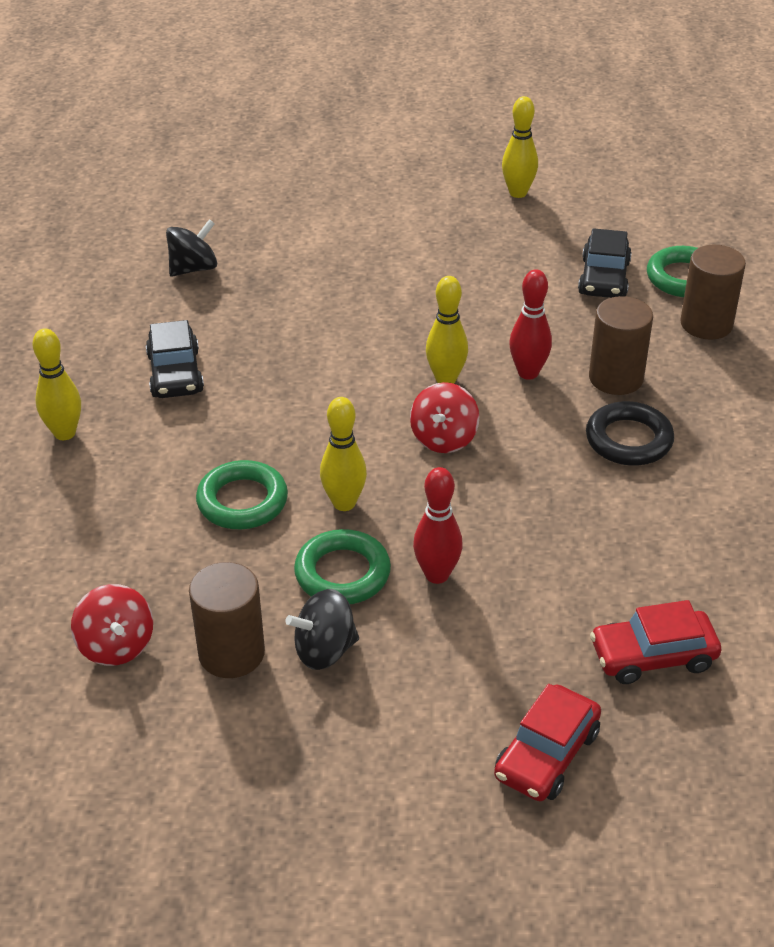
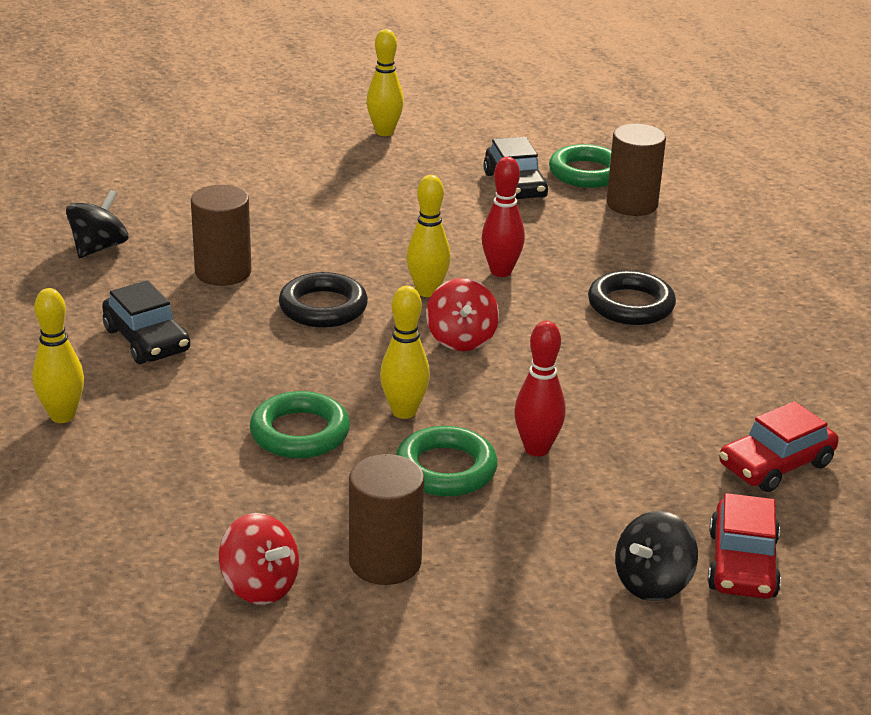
camera: 25 degrees left, 10 degrees down
(325, 650) = (476, 536): black spinning top -> black spinning top (652, 583)
(343, 375) = (323, 307): none -> black ring
(616, 378) = (583, 260): brown cylinder -> brown cylinder (223, 272)

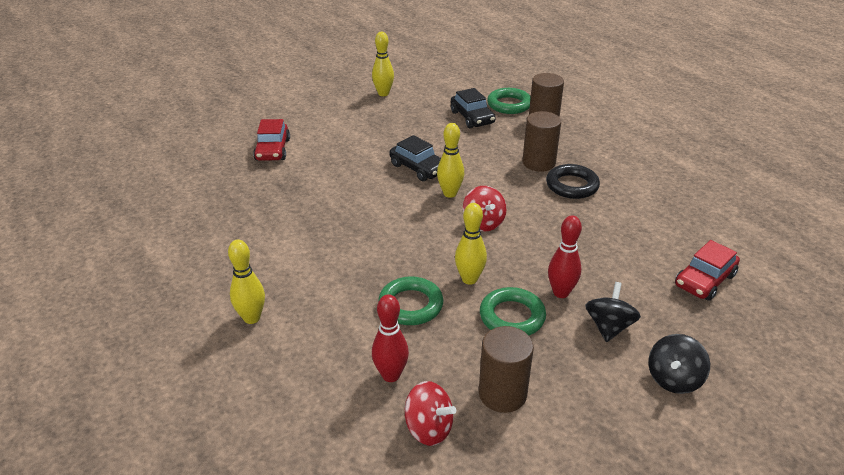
camera: 10 degrees left, 5 degrees up
(99, 247) = (236, 192): black spinning top -> black spinning top (609, 327)
(147, 340) = (289, 253): black car -> black car (418, 168)
(223, 272) = (320, 198): brown cylinder -> brown cylinder (538, 163)
(323, 307) = (391, 213): black ring -> none
(501, 271) = (487, 174): red bowling pin -> red bowling pin (391, 375)
(742, 564) = (720, 355): red car -> red car (273, 150)

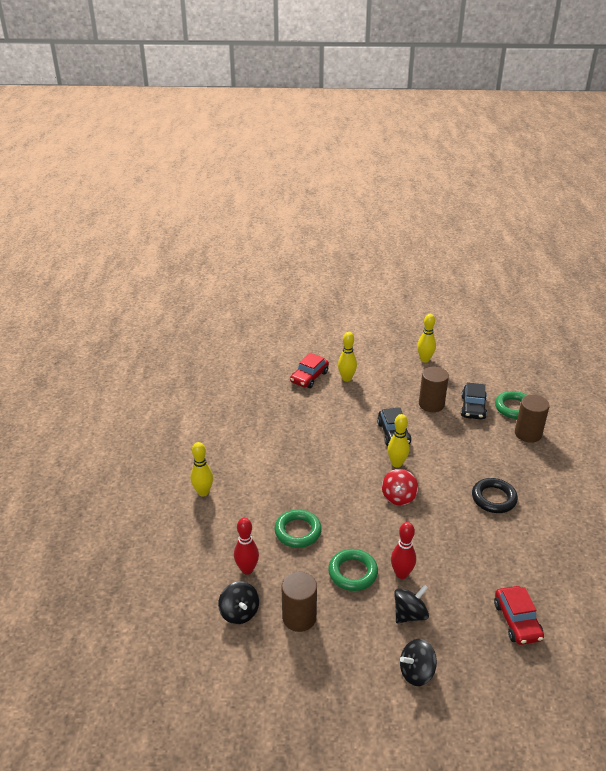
camera: 35 degrees right, 0 degrees up
(428, 428) = (239, 612): red spinning top -> black spinning top
(469, 279) = (350, 533): yellow bowling pin -> yellow bowling pin (346, 378)
(538, 163) = (487, 468): brown cylinder -> brown cylinder (431, 404)
(704, 280) = (517, 621): red car -> red car turned 90 degrees counterclockwise

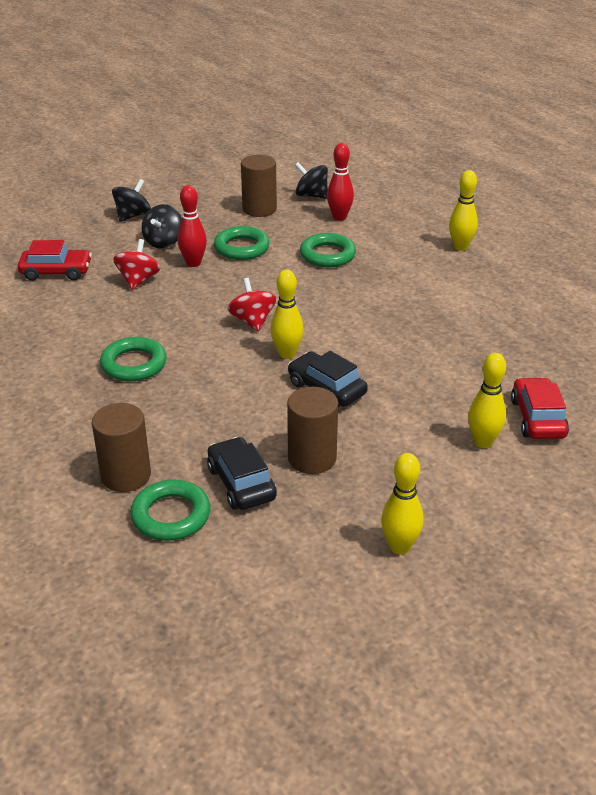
camera: 145 degrees right, 0 degrees up
(454, 575) = (138, 280): none -> red spinning top
(494, 498) = (134, 364): black ring -> green ring
(517, 621) = (56, 272): red car -> red car turned 135 degrees clockwise

